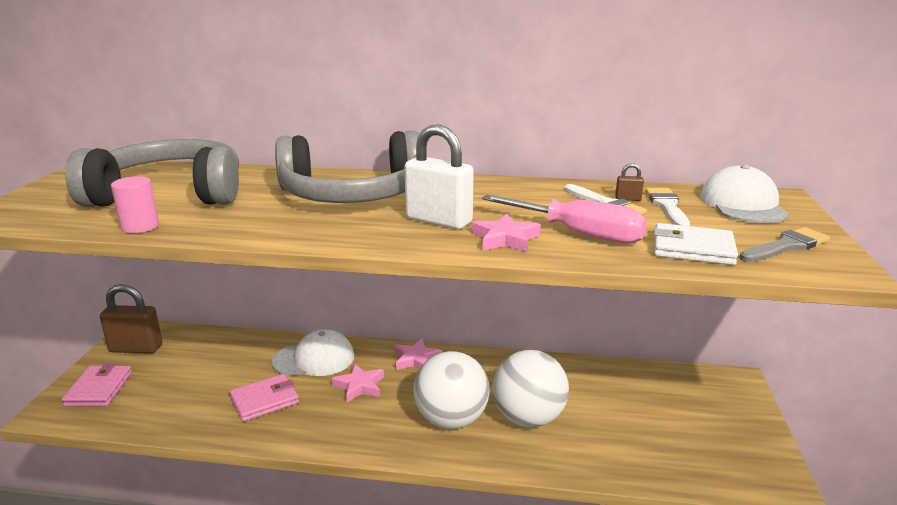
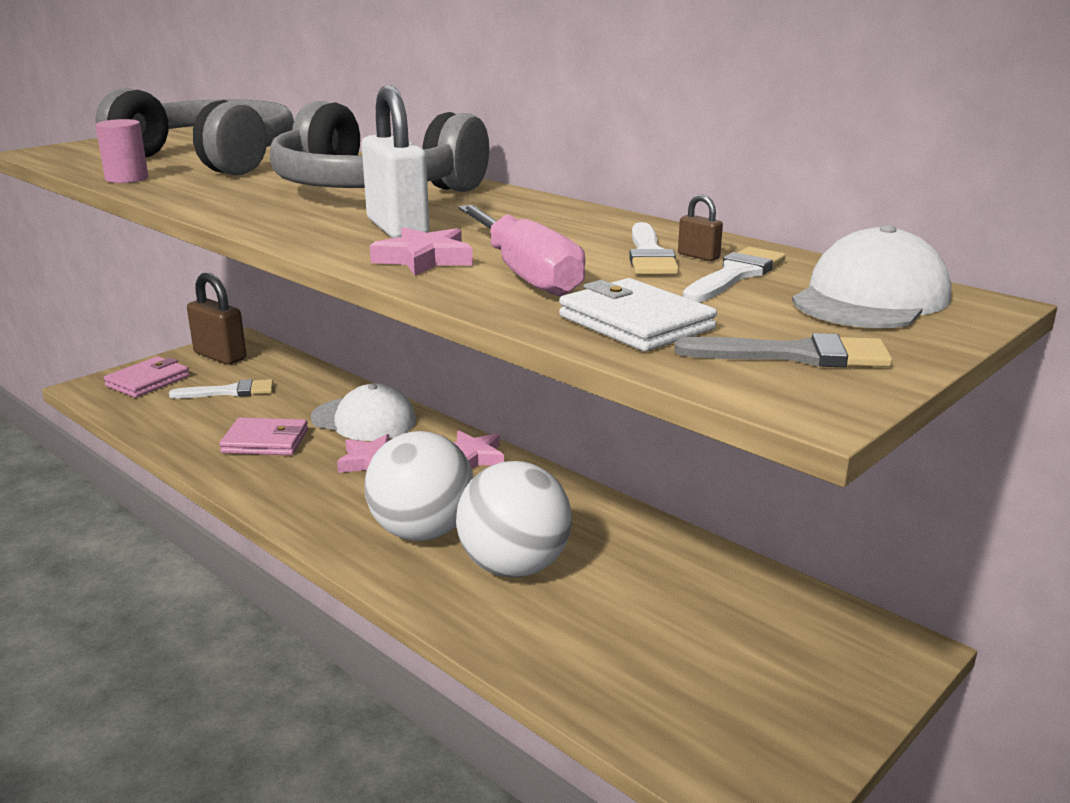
camera: 35 degrees right, 0 degrees up
(184, 373) = (230, 392): none -> white brush

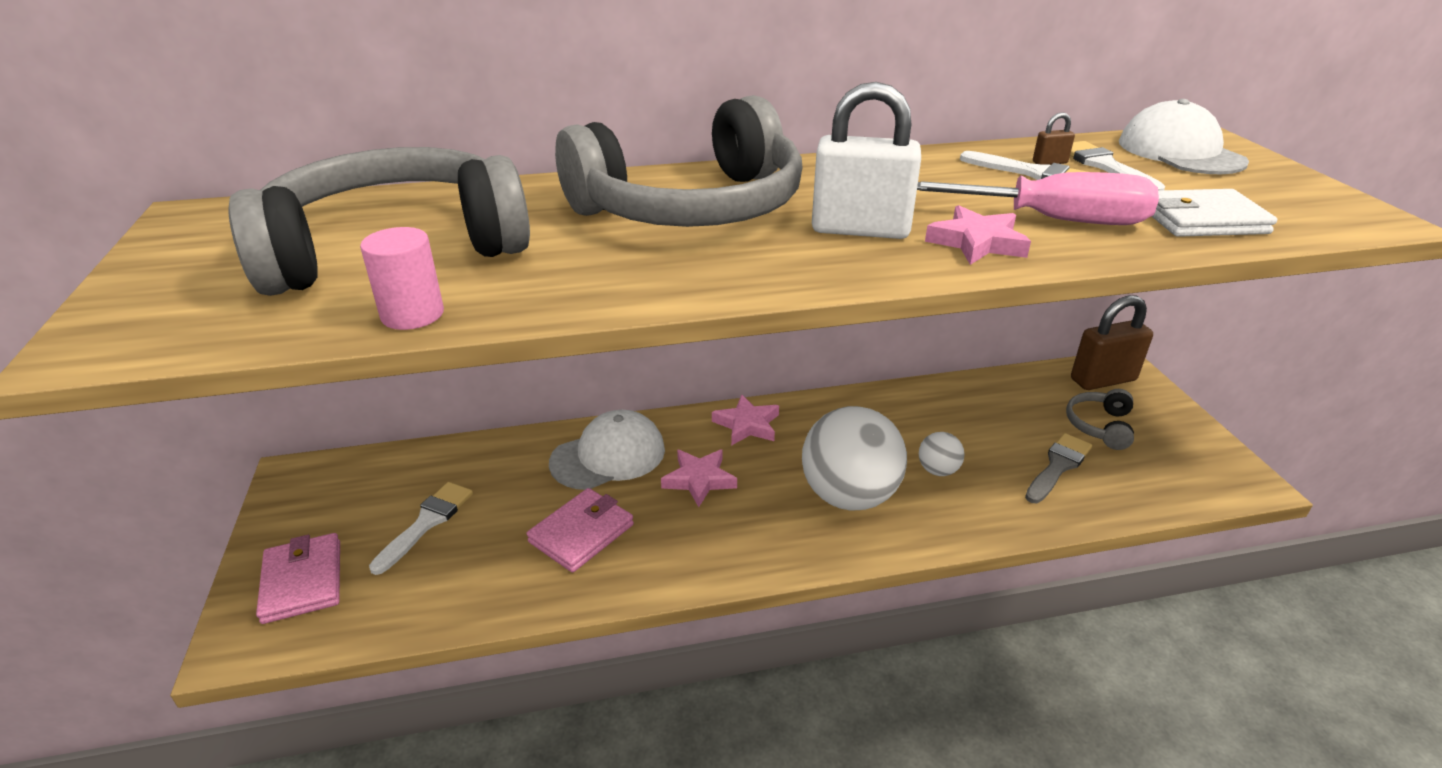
camera: 55 degrees left, 10 degrees up
(220, 356) = (317, 502): brown padlock -> brown padlock (1103, 380)
(514, 567) = (938, 470): white ball -> white ball, size x0.45
(733, 654) = (1100, 426): none -> grey headphones
(795, 355) = (1288, 199): grey brush -> grey brush (1058, 466)

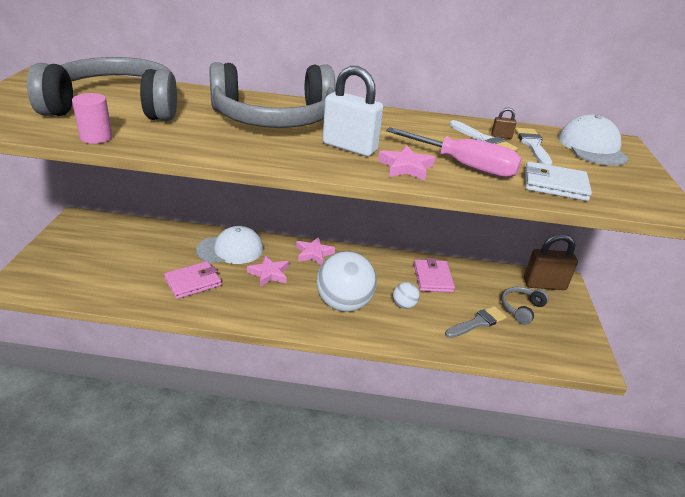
camera: 15 degrees right, 0 degrees up
(303, 581) = (53, 266): pink wallet -> pink wallet (433, 278)
(426, 523) = (123, 256): white brush -> none

